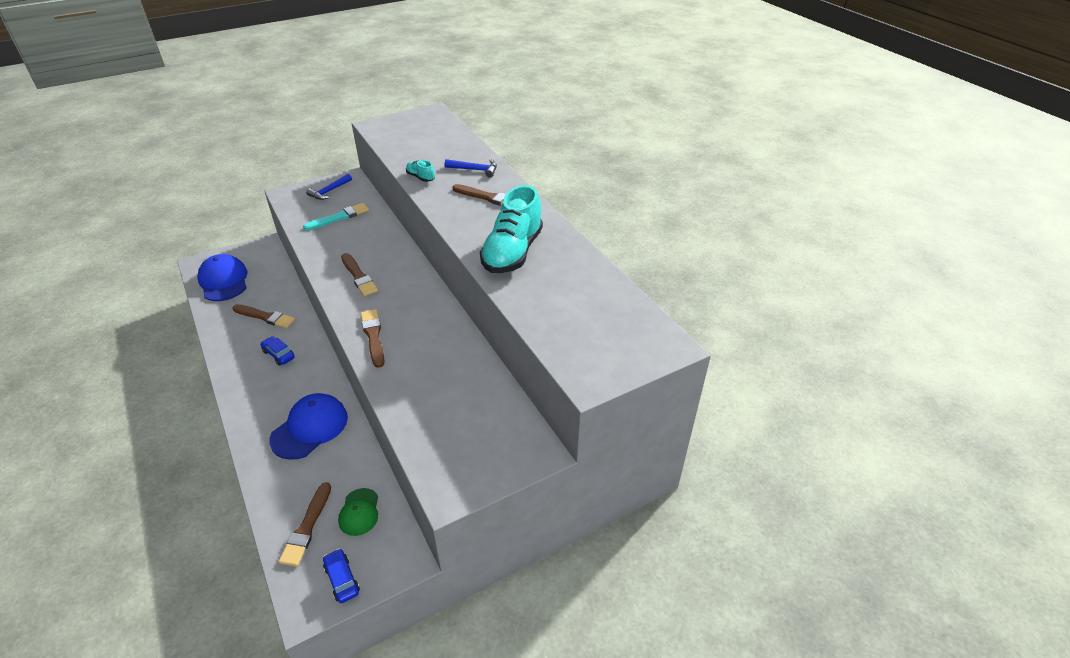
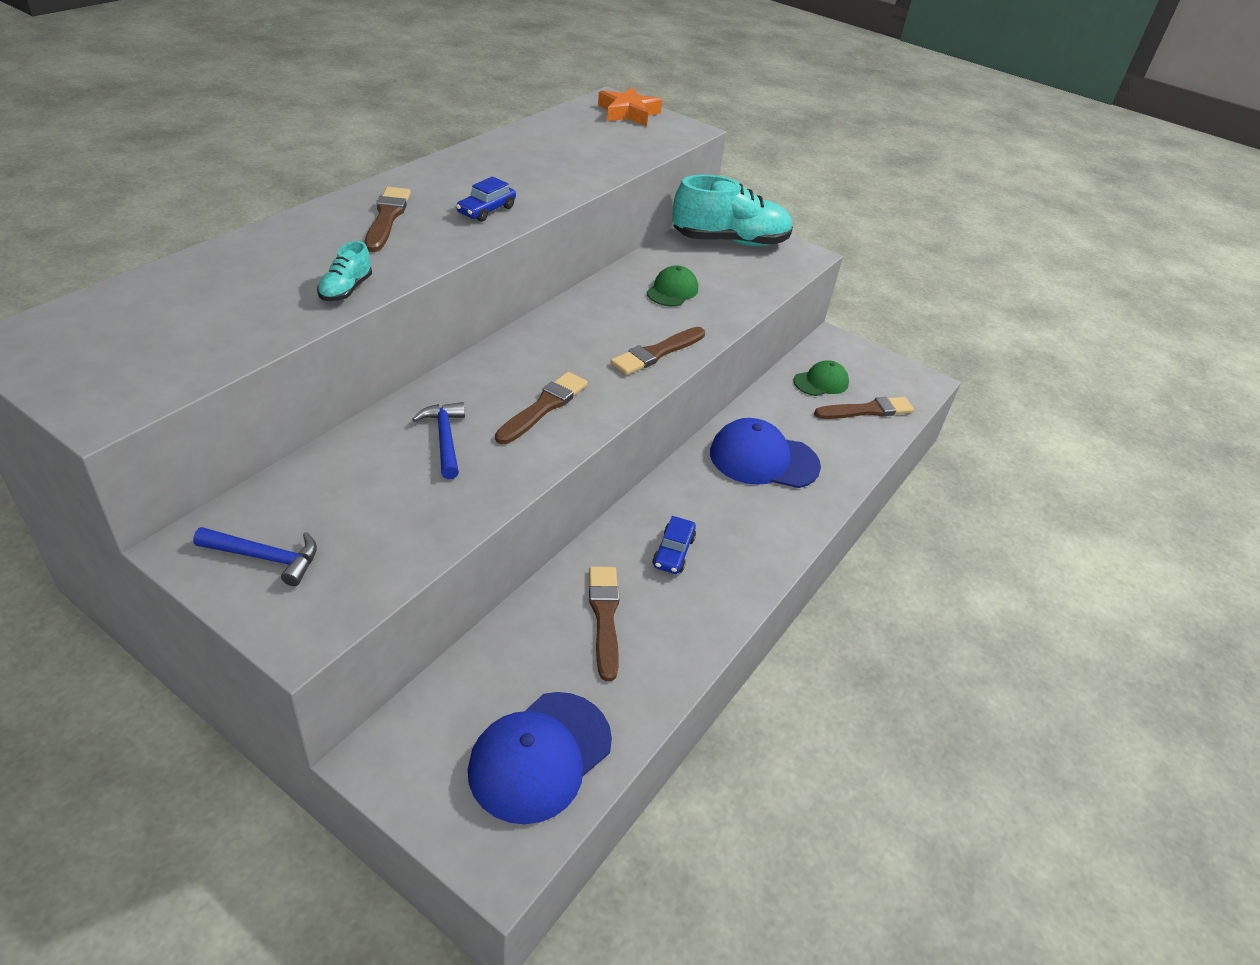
camera: 120 degrees left, 0 degrees up
(339, 217) = (373, 498): turquoise brush -> none
(342, 579) = (885, 370): blue car -> blue car (486, 210)
(439, 370) = (672, 291): none -> green cap
(475, 170) = (296, 243): blue hammer -> blue hammer (444, 439)
(512, 252) = (519, 183): turquoise shoe -> turquoise shoe (730, 241)
(634, 348) = (628, 113): none -> orange star

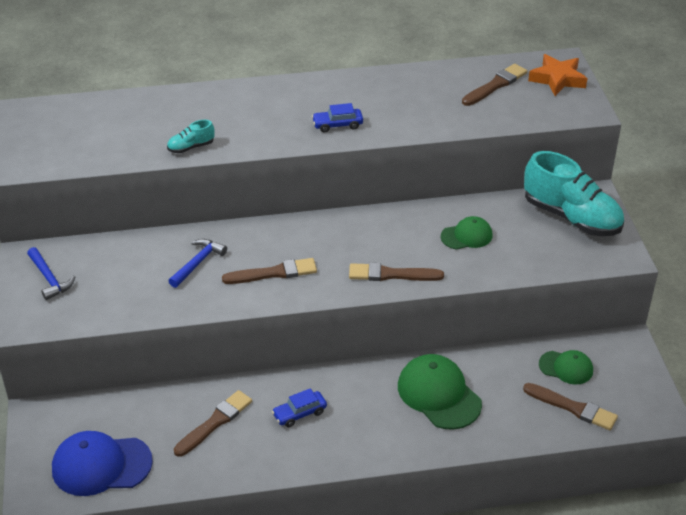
camera: 50 degrees right, 0 degrees up
(387, 218) = (271, 107): brown brush -> brown brush (495, 85)
(763, 459) = (439, 394): blue cap -> green cap

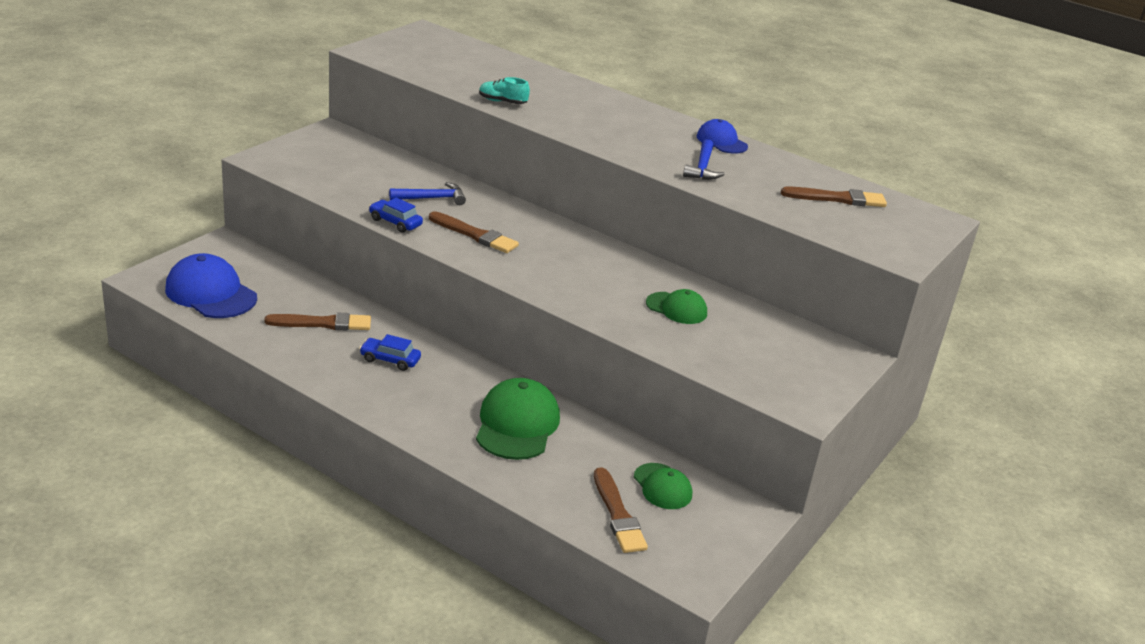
camera: 40 degrees right, 10 degrees down
(49, 279) = (320, 149): blue hammer -> blue hammer (702, 168)
(337, 125) = (642, 148): blue car -> blue car (395, 222)
(368, 82) = (721, 141): none -> blue cap
(391, 274) = (564, 290): brown brush -> none
(557, 79) = (910, 226): orange star -> none
(571, 217) = (802, 356): turquoise shoe -> none

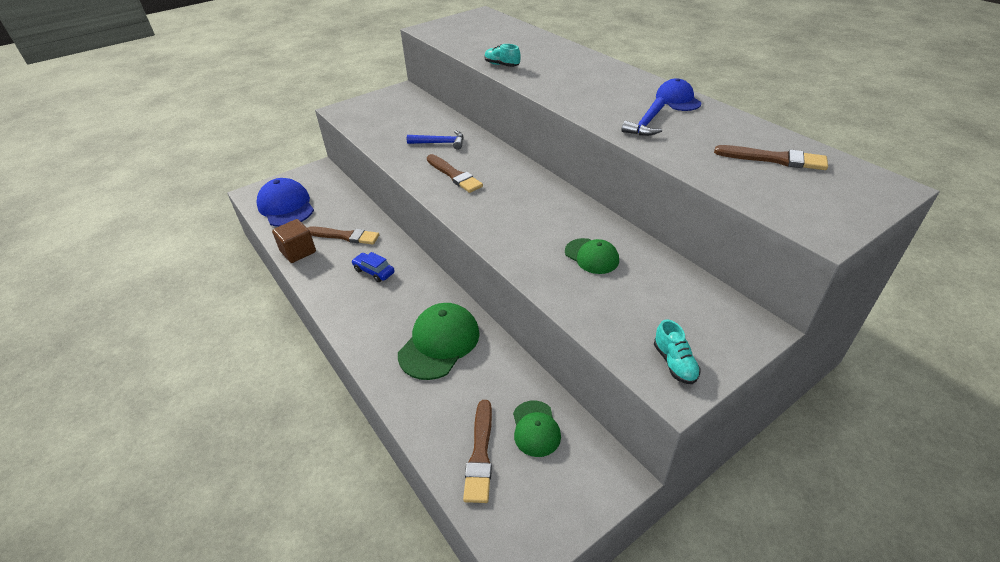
camera: 25 degrees right, 10 degrees up
(270, 346) = (298, 251): none -> brown cube
(395, 222) = (400, 162): blue car -> none
(796, 390) = (674, 363): none -> turquoise shoe

